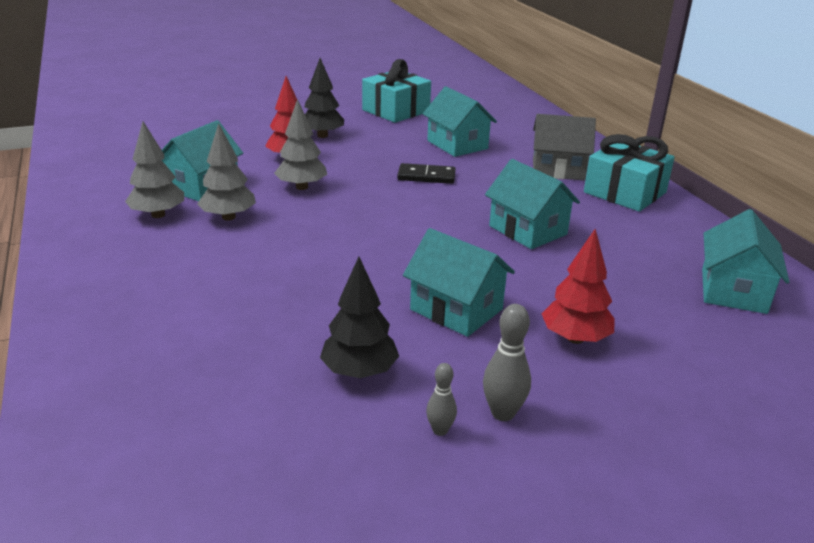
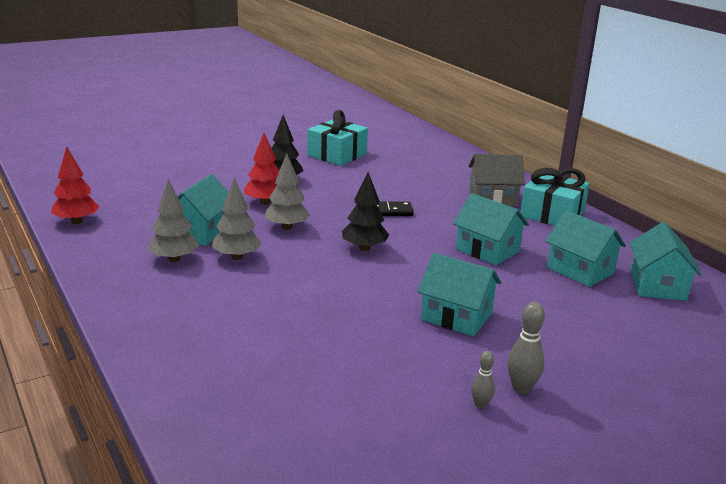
camera: 10 degrees left, 5 degrees down
(359, 372) = (402, 369): black tree -> black tree (364, 248)
(457, 145) = (402, 182): turquoise house -> turquoise house (580, 270)
(575, 338) = (554, 330): red tree -> red tree (76, 221)

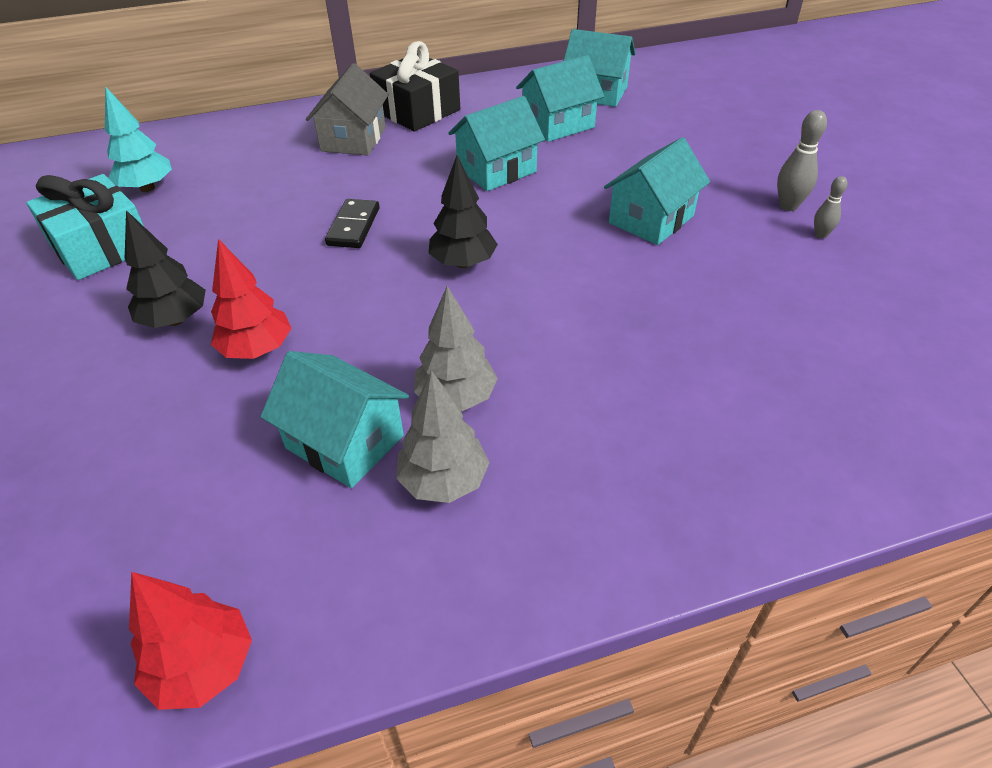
camera: 75 degrees left, 20 degrees up
(287, 227) = (366, 332): grey tree -> none
(397, 154) = (147, 188): none -> turquoise tree
(552, 214) = (417, 111): turquoise gift -> black gift

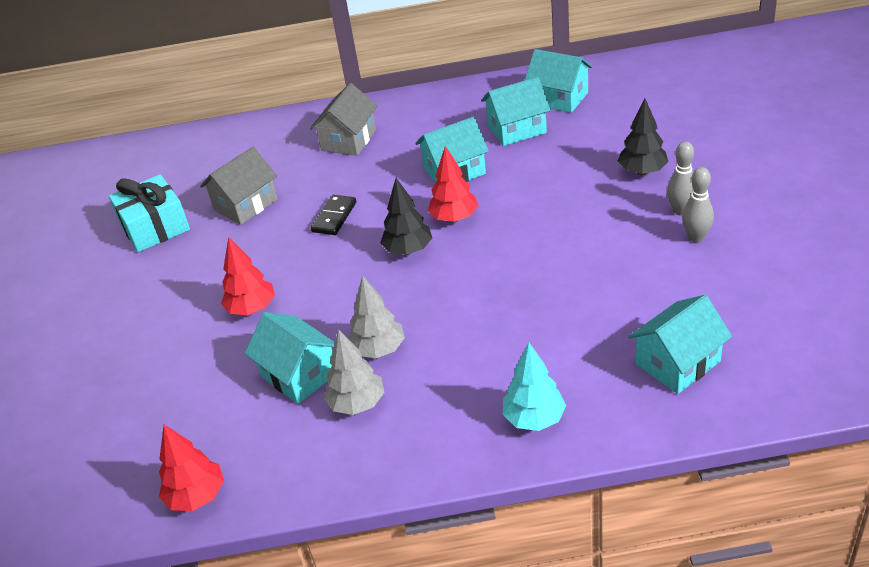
camera: 15 degrees right, 5 degrees down
(147, 188) = (190, 180): turquoise tree -> turquoise tree (534, 419)
(175, 320) = (200, 284): black tree -> black tree (642, 171)
(229, 215) = (245, 205): none -> grey house
(417, 111) = (405, 114): black gift -> none
(512, 223) = (454, 218): none -> red tree
(651, 219) = (563, 219): turquoise house -> turquoise house (677, 363)
(820, 235) = (696, 237): grey bowling pin -> grey bowling pin, size x1.60

